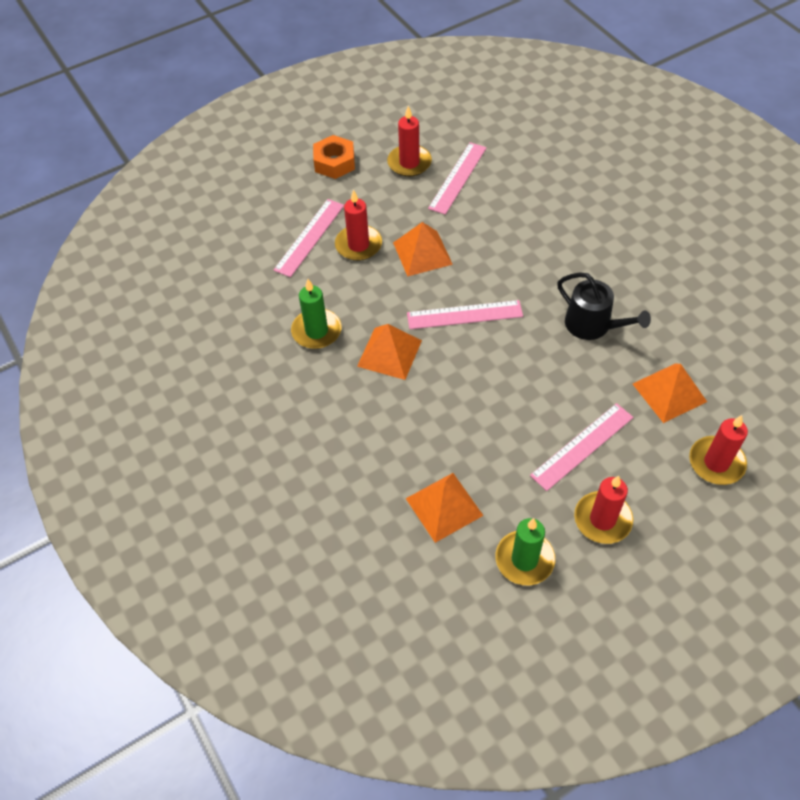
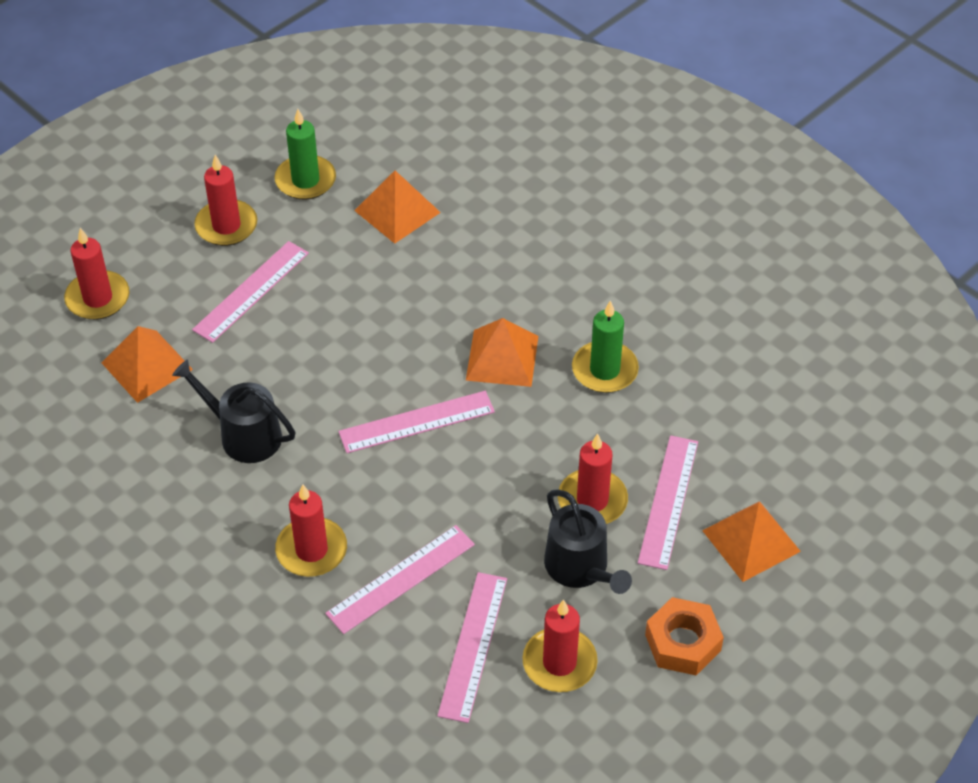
camera: 165 degrees right, 5 degrees down
(380, 208) = (580, 568): none -> black watering can
(422, 253) = (496, 502): orange pyramid -> orange pyramid (751, 540)
(494, 218) = (400, 578): none -> pink ruler
(550, 243) = (311, 550): none -> red candle

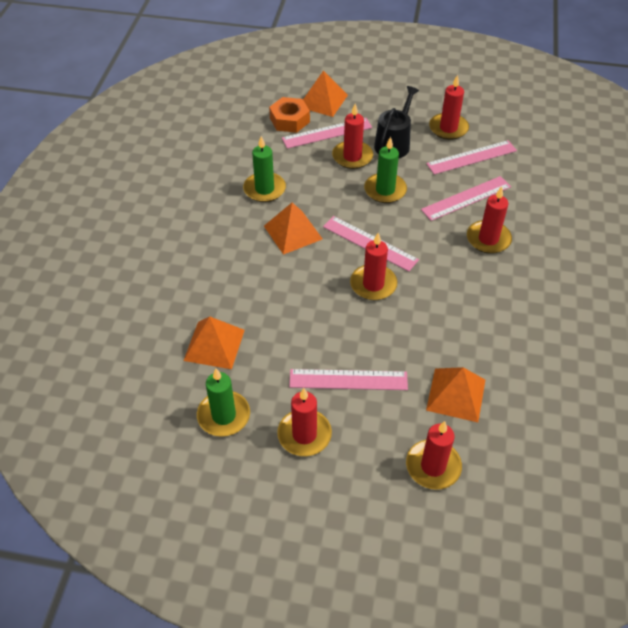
camera: 125 degrees left, 0 degrees up
(244, 435) = (453, 311): black watering can -> none
(351, 386) = (373, 284): none -> red candle
(400, 578) = (466, 198): pink ruler -> pink ruler turned 45 degrees counterclockwise
(495, 496) = (385, 190): none -> green candle
(682, 643) = (397, 99): orange nut -> orange nut (289, 120)

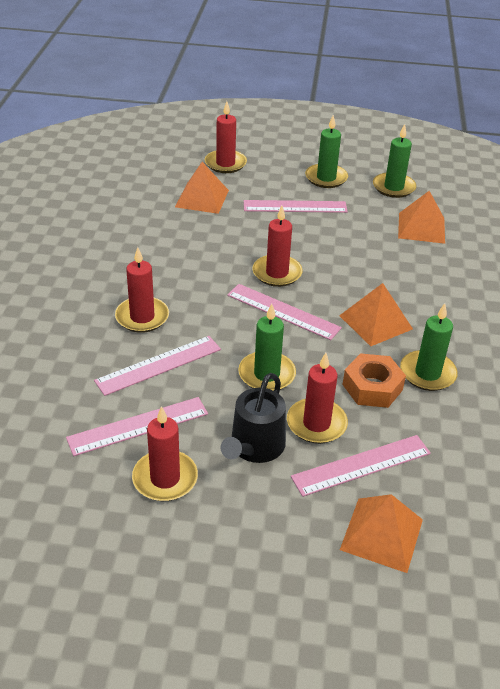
camera: 175 degrees right, 10 degrees down
(289, 120) = (428, 489): orange nut -> orange nut (372, 387)
(304, 434) = (326, 178): red candle -> green candle

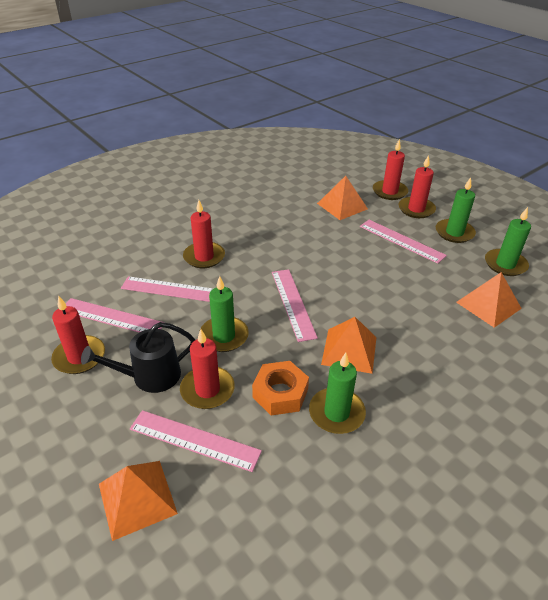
camera: 45 degrees right, 0 degrees up
(277, 273) = (325, 277): red candle -> red candle (416, 209)

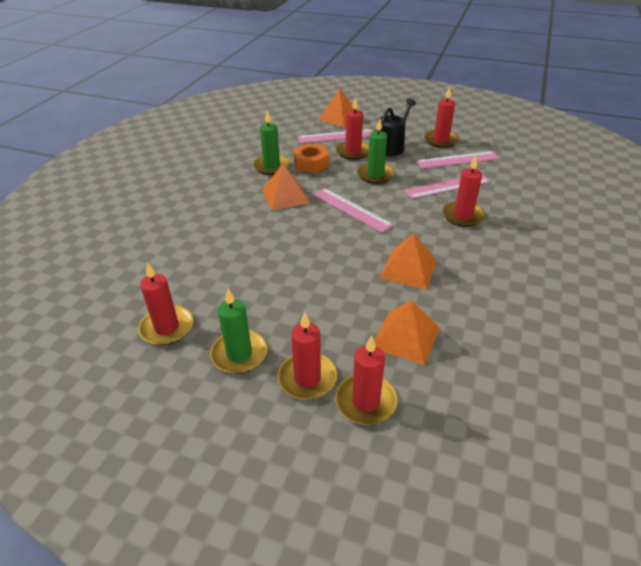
camera: 150 degrees right, 0 degrees up
(401, 241) = (299, 311): pink ruler -> none
(488, 305) = (183, 269): orange pyramid -> orange pyramid (408, 269)
(505, 264) = (167, 327): green candle -> red candle

